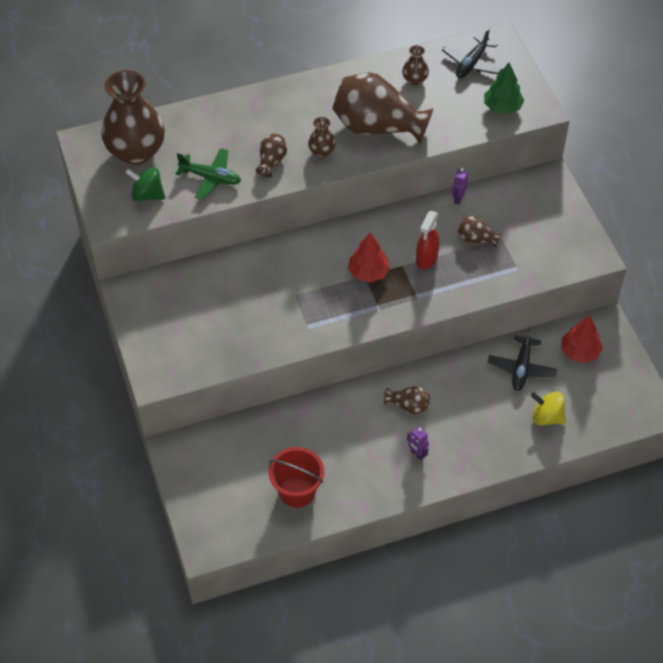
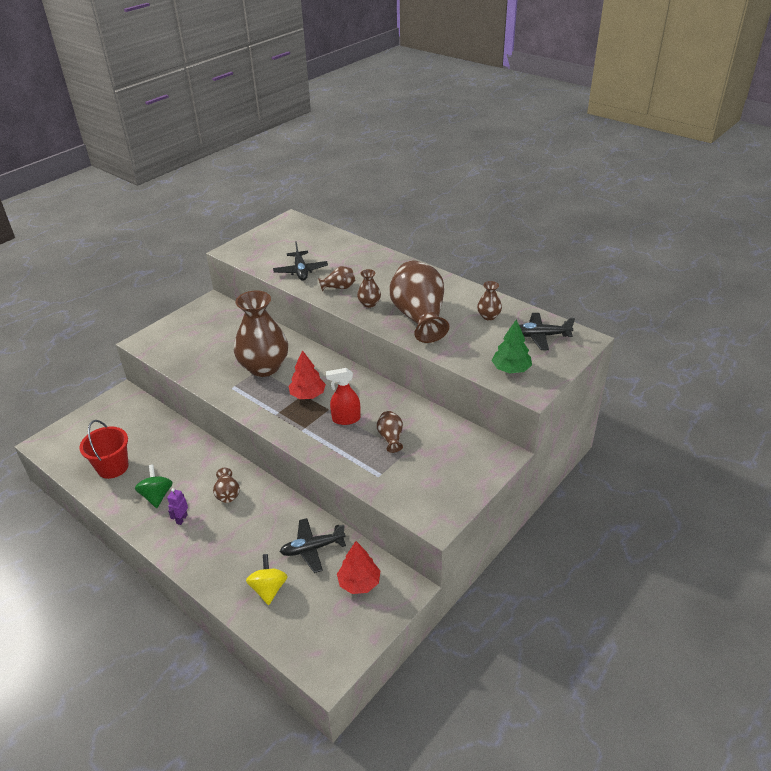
camera: 60 degrees right, 15 degrees down
(136, 152) = (298, 238): brown vase -> brown vase (264, 367)
(147, 195) = (264, 255): green spinning top -> green spinning top (157, 496)
(210, 178) = (301, 271): green plane -> black plane
(458, 199) = (425, 411): purple robot -> none

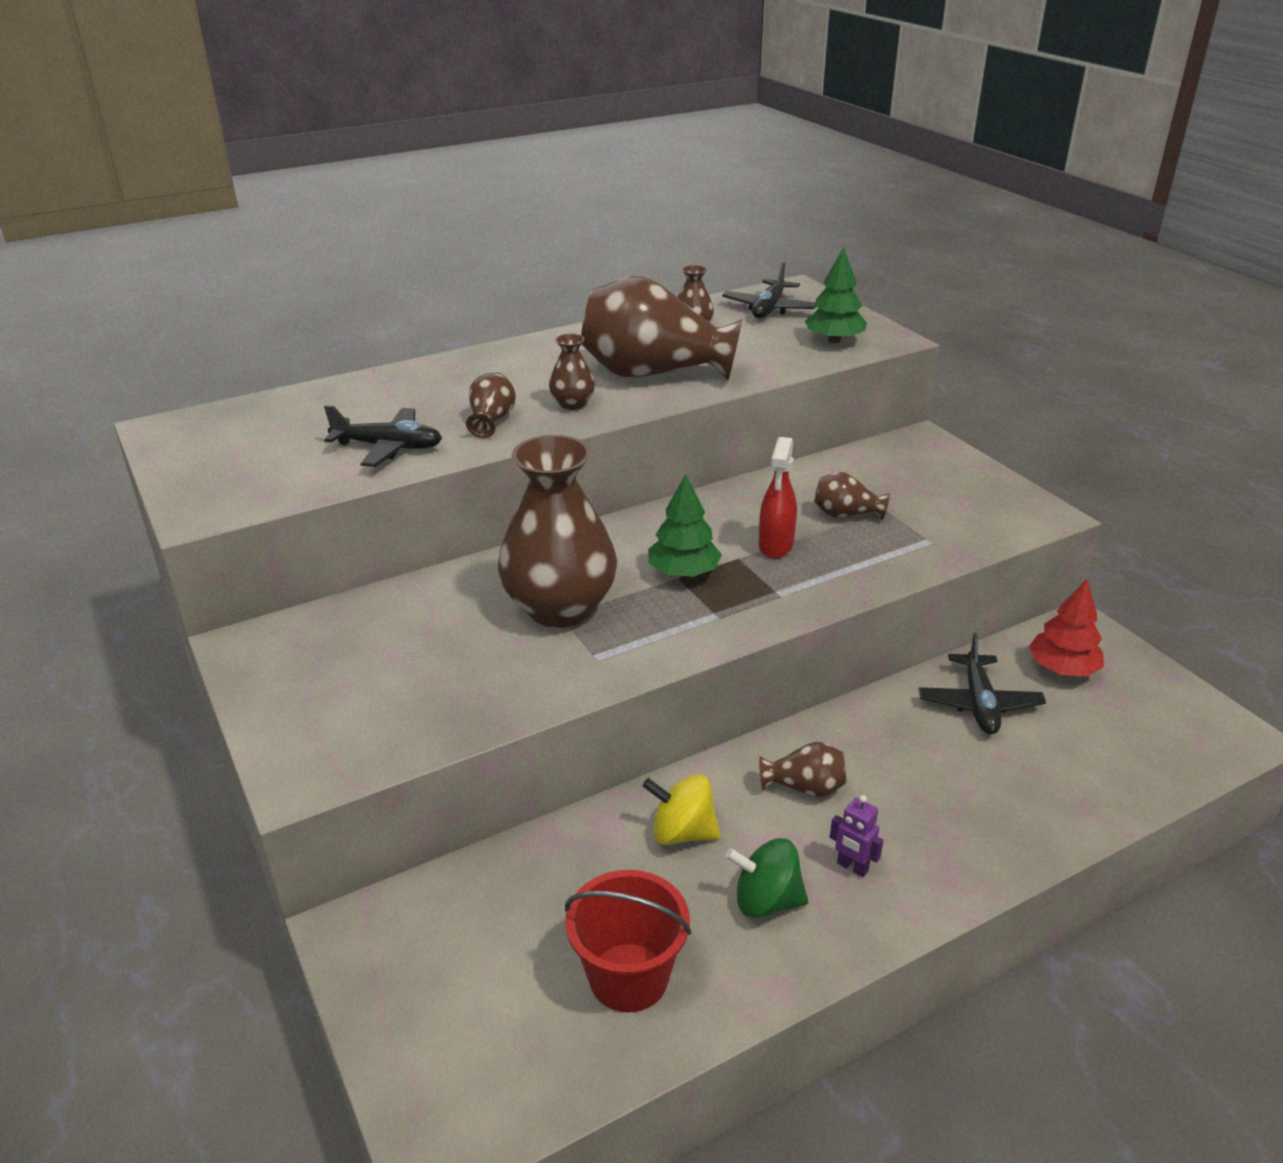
camera: 70 degrees left, 5 degrees down
(268, 589) = (1061, 770): yellow spinning top -> yellow spinning top (682, 832)
(308, 395) = (683, 572): red tree -> green tree

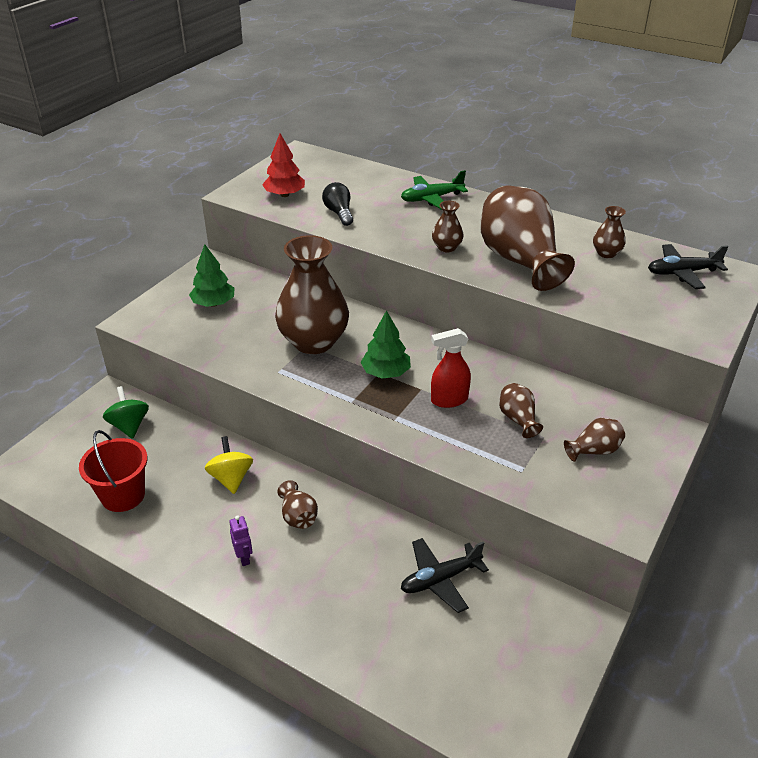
camera: 60 degrees right, 5 degrees up
(388, 447) = (339, 213): black plane -> black light bulb
(445, 378) = (431, 198): none -> green plane
(491, 421) = (398, 230): brown vase -> brown vase (594, 451)
(766, 901) = (199, 529): green spinning top -> green spinning top (129, 426)
(834, 340) = (665, 316): green tree -> green tree (214, 303)
(852, 867) = (244, 558): purple robot -> purple robot turned 150 degrees clockwise
(1062, 669) = (520, 619): red tree -> red tree (284, 195)

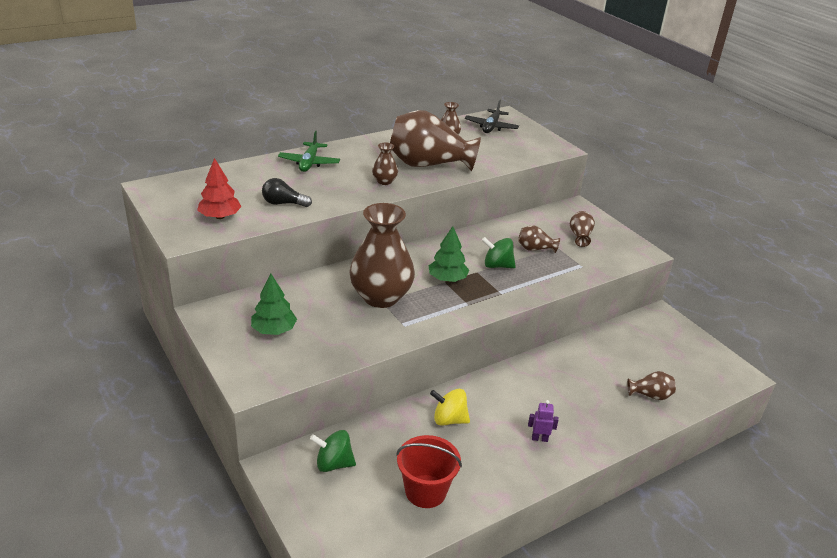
camera: 65 degrees left, 5 degrees down
(298, 516) = (513, 397): brown vase -> brown vase (650, 395)
(440, 579) = (605, 355): black plane -> none
(449, 400) = (497, 265): red spray bottle -> green spinning top

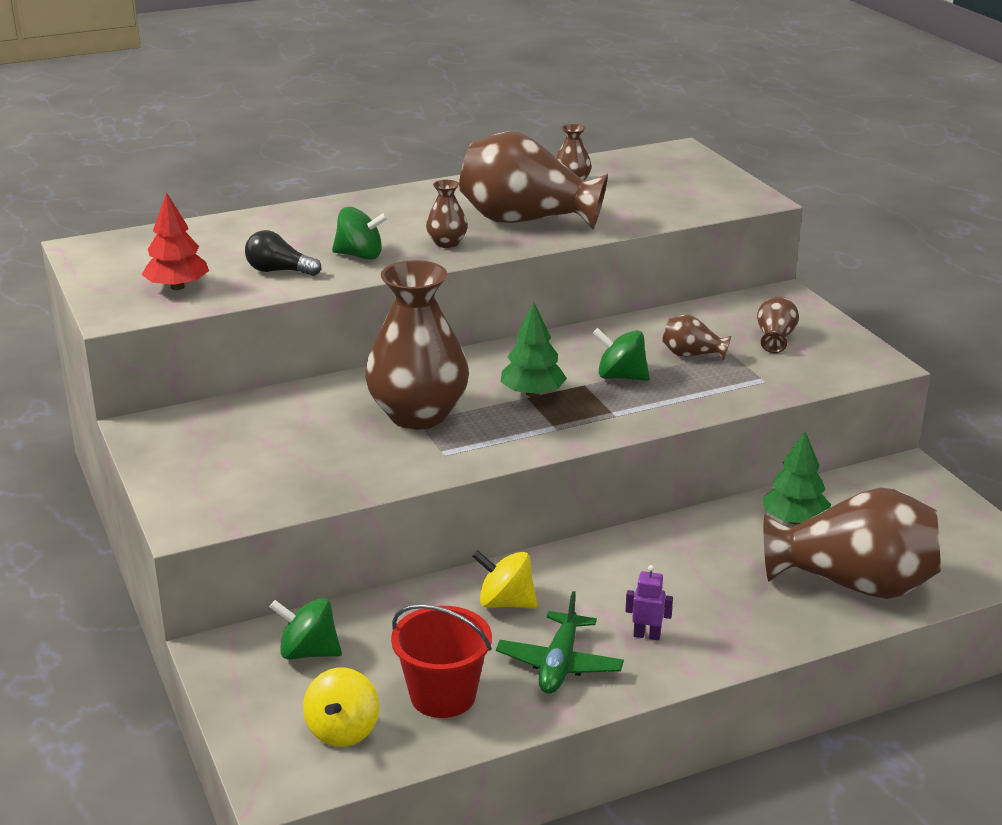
camera: 10 degrees right, 5 degrees down
(274, 330) = (240, 454): green tree -> green tree (794, 520)
(309, 163) = (334, 217): green plane -> green plane (559, 664)
(332, 191) = (360, 255): none -> green spinning top
(368, 522) = (343, 730): none -> yellow spinning top
(491, 127) = (649, 168): black plane -> none
(650, 395) = (853, 584): brown vase -> brown vase, size x2.26

